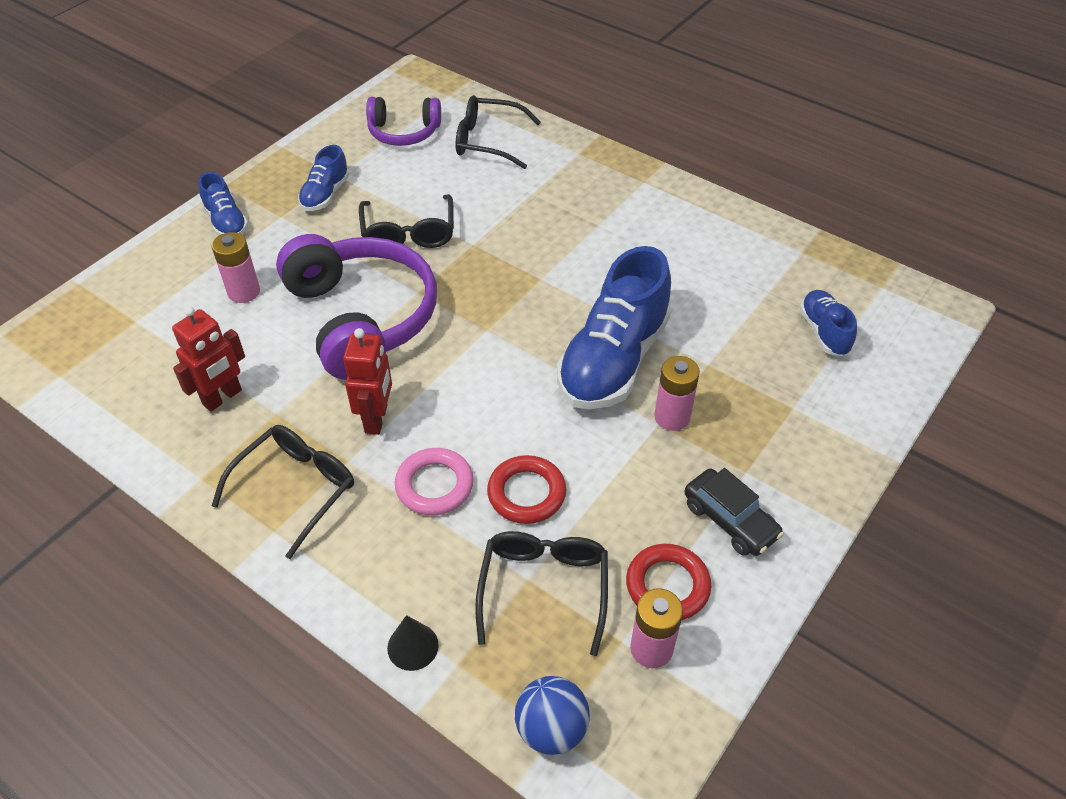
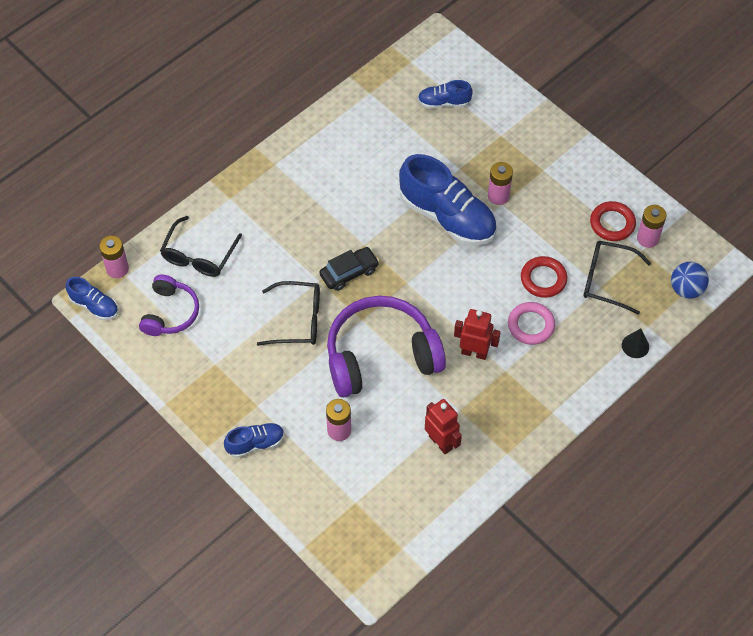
camera: 80 degrees left, 10 degrees up
(295, 489) = (523, 400): black glasses -> none
(325, 195) = (238, 373): blue shoe -> blue shoe (94, 306)
(456, 88) = (117, 269): none -> pink battery
(730, 520) = (575, 185): black car -> black car (349, 272)

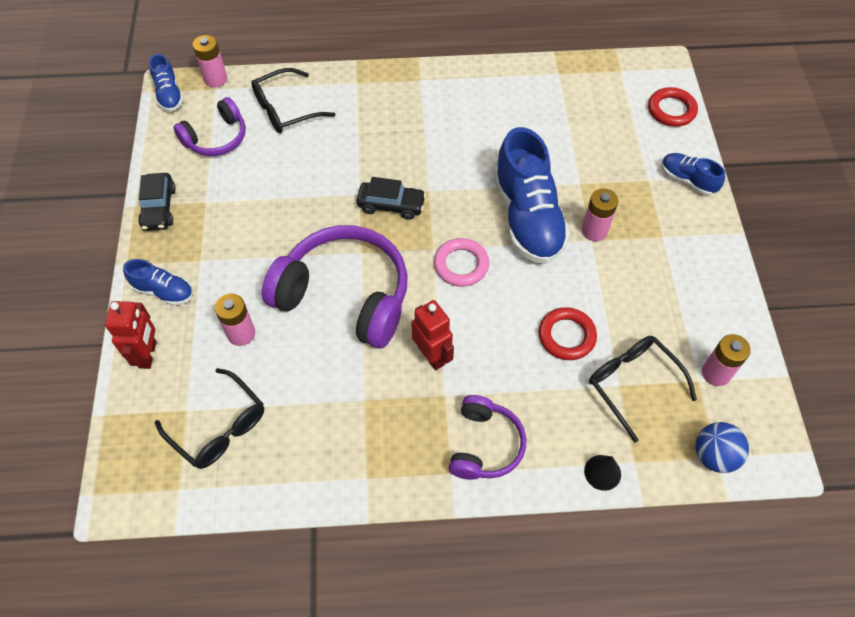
camera: 40 degrees right, 0 degrees up
(186, 392) = (159, 208): none -> black car
(298, 320) = (307, 214): black glasses -> black glasses (219, 427)
(441, 442) = (316, 416): red robot -> red robot (148, 354)
(444, 102) = (619, 120): blue shoe -> blue shoe (687, 180)
(531, 325) = (512, 371): pink ring -> pink ring (461, 265)
(556, 381) = (485, 445): none -> purple headphones
(612, 223) = (689, 332): red ring -> red ring (671, 110)

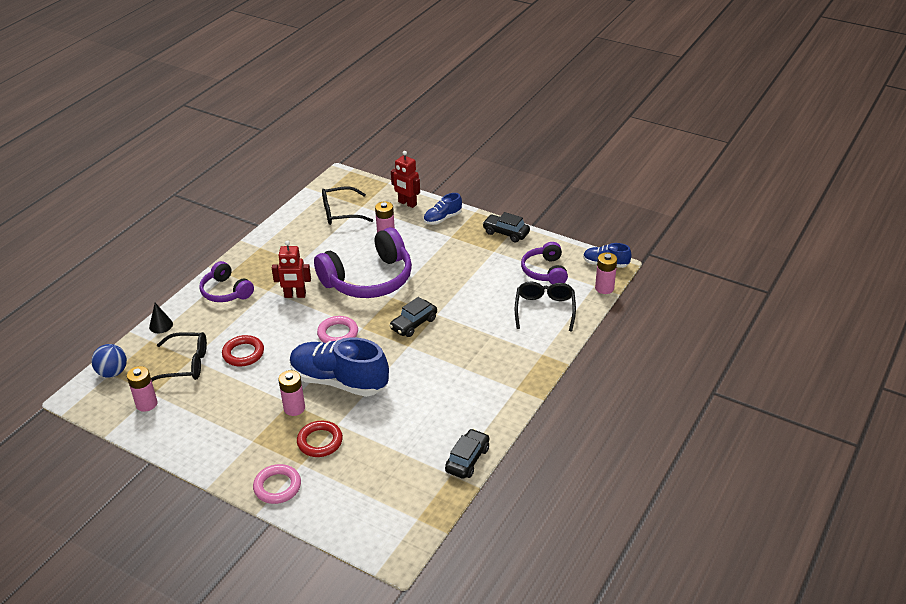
camera: 125 degrees right, 20 degrees down
(533, 71) = (467, 459): none -> black car
(671, 110) = (346, 524): red ring -> red ring (320, 441)
(687, 180) = (277, 487): blue shoe -> pink ring

